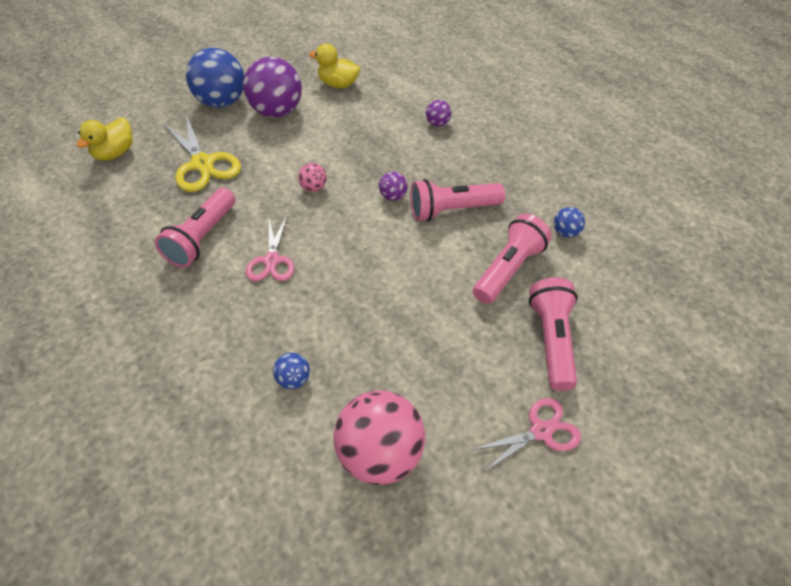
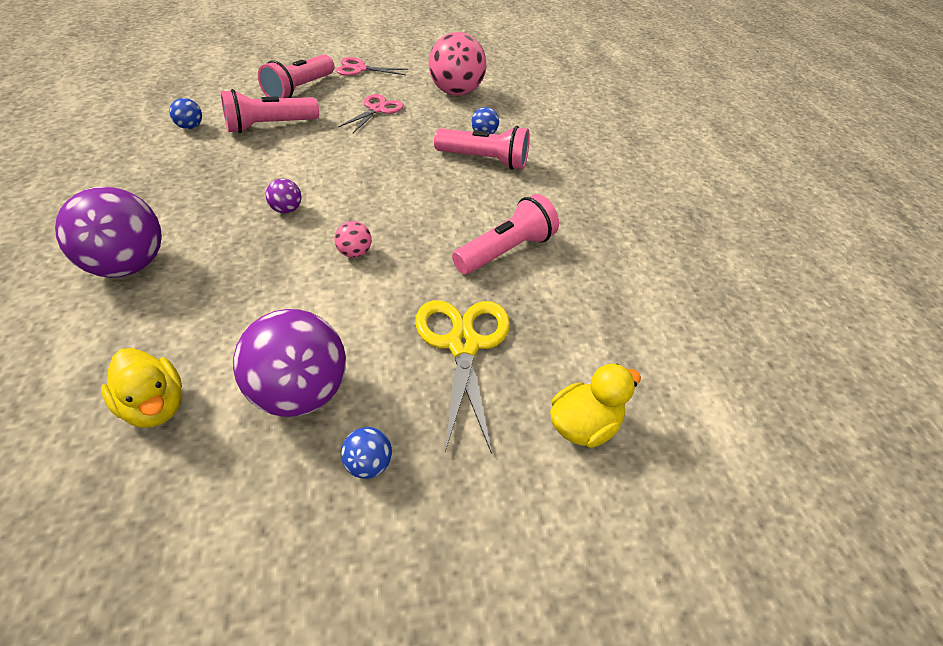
camera: 155 degrees left, 5 degrees down
(222, 102) = (368, 464): blue ball -> blue ball, size x0.45
(272, 260) = (450, 205): pink scissors -> pink scissors (377, 109)
(437, 123) = (127, 265): purple ball -> purple ball, size x2.24
(452, 210) = (251, 176): pink flashlight -> pink flashlight (484, 160)

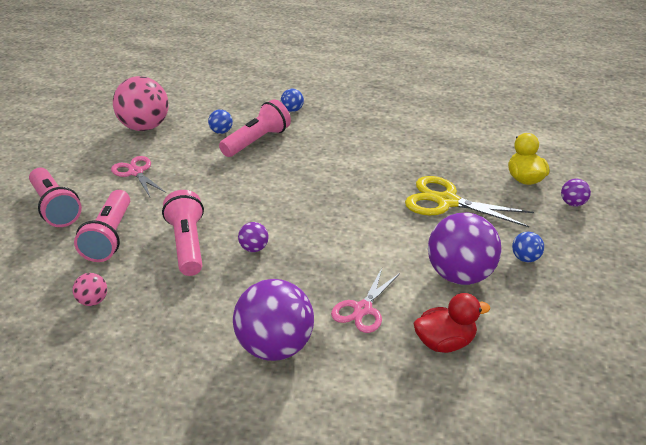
camera: 60 degrees left, 10 degrees down
(154, 406) = (445, 342): yellow duck -> red duck
(190, 127) = (65, 288): blue ball -> blue ball (292, 110)
(354, 253) = (331, 225): pink ball -> pink ball (93, 301)
(359, 69) = (50, 165): pink scissors -> pink scissors (363, 309)
(506, 251) = (368, 162): pink flashlight -> pink flashlight (187, 244)
(555, 509) = (572, 203): none -> purple ball

